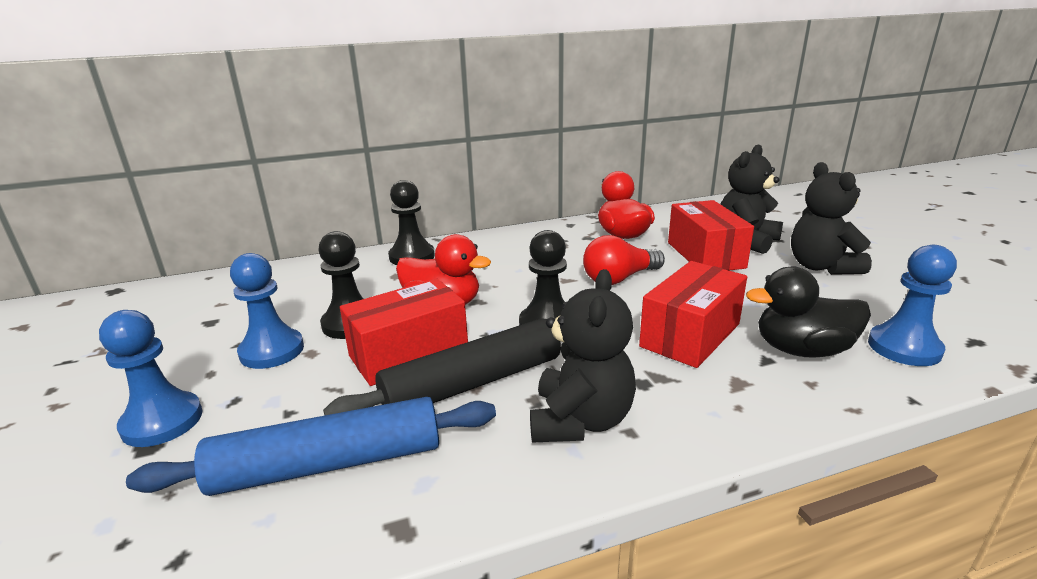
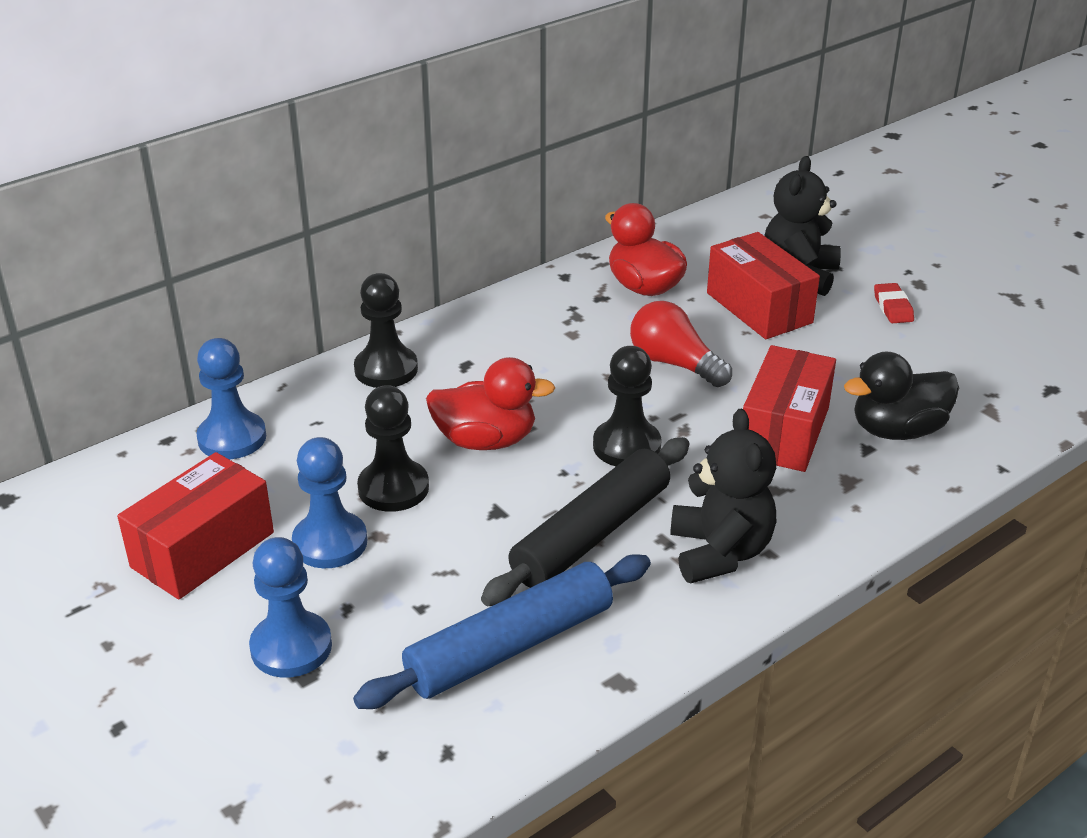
camera: 20 degrees left, 10 degrees up
(409, 353) = (495, 514): red box -> red box (202, 550)
(619, 278) = (674, 363): red light bulb -> red light bulb turned 90 degrees clockwise
(821, 267) = (893, 307): black teddy bear -> red eraser
(904, 348) = (989, 409): blue pawn -> blue pawn (232, 438)

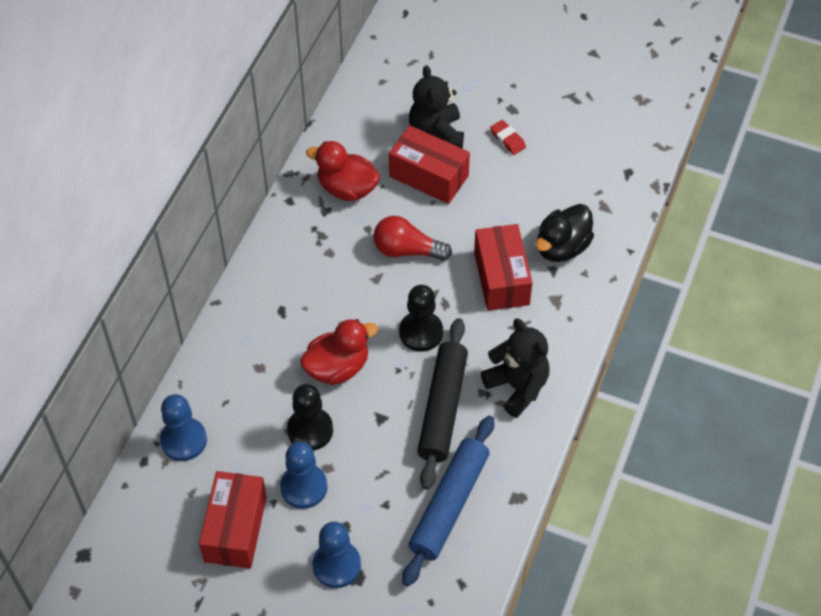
camera: 30 degrees left, 20 degrees up
(386, 369) = (235, 338): black pawn -> none

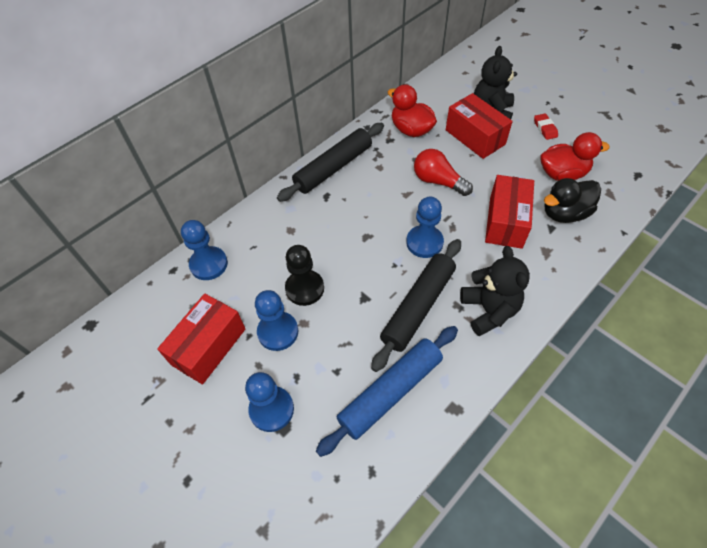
camera: 25 degrees right, 0 degrees up
(273, 271) = (333, 168): none -> black rolling pin
(337, 367) = (348, 248): red duck -> red duck (562, 174)
(421, 332) = (424, 242): black pawn -> blue pawn

